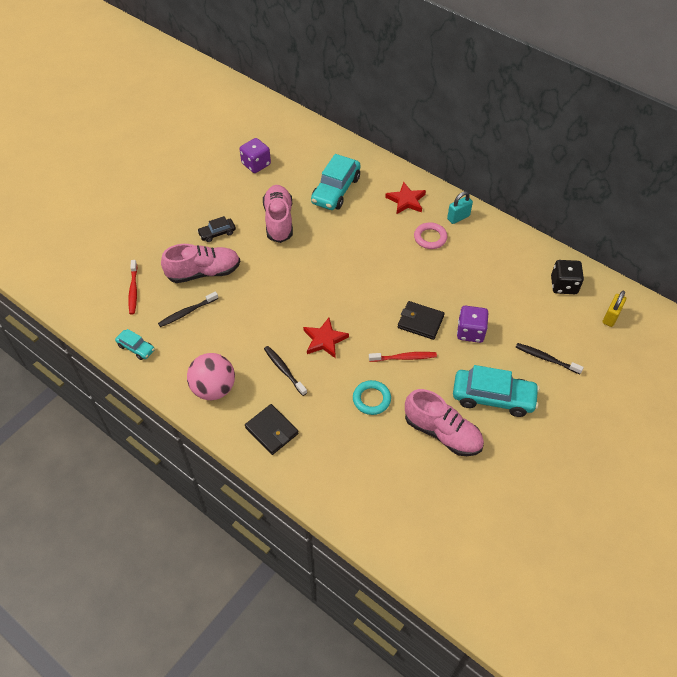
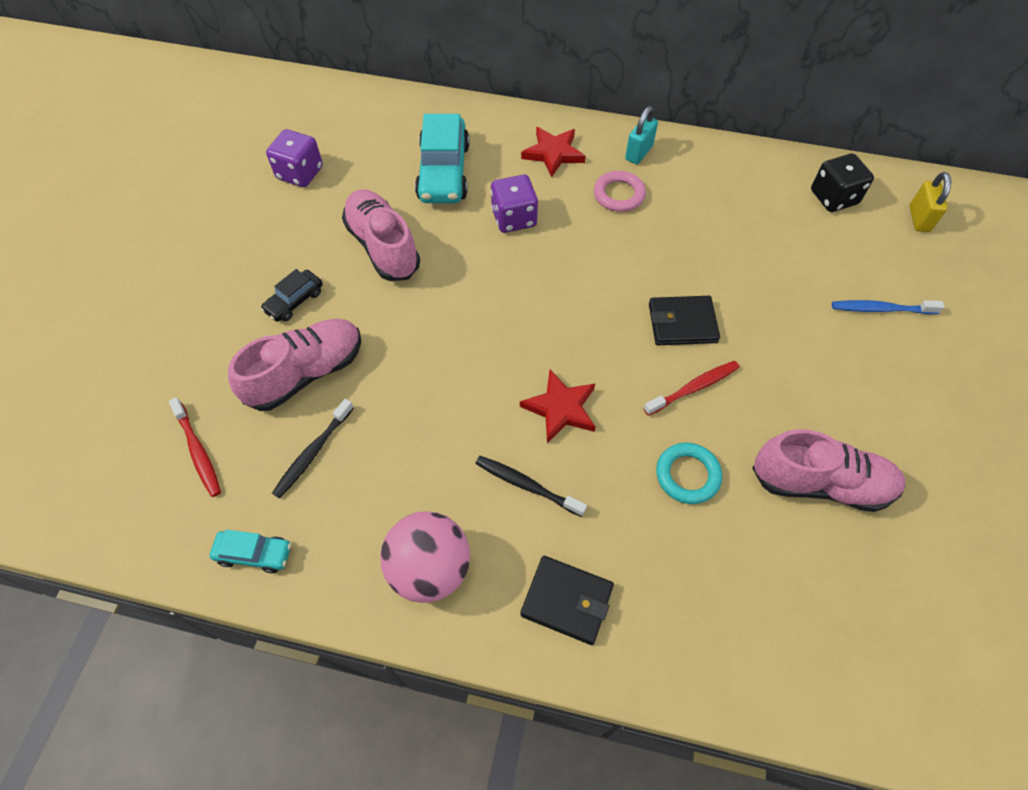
camera: 25 degrees left, 5 degrees up
(470, 332) = (759, 311): purple dice -> purple dice (514, 218)
(493, 397) = (852, 396): turquoise car -> none
(546, 358) = (881, 309): black toothbrush -> blue toothbrush

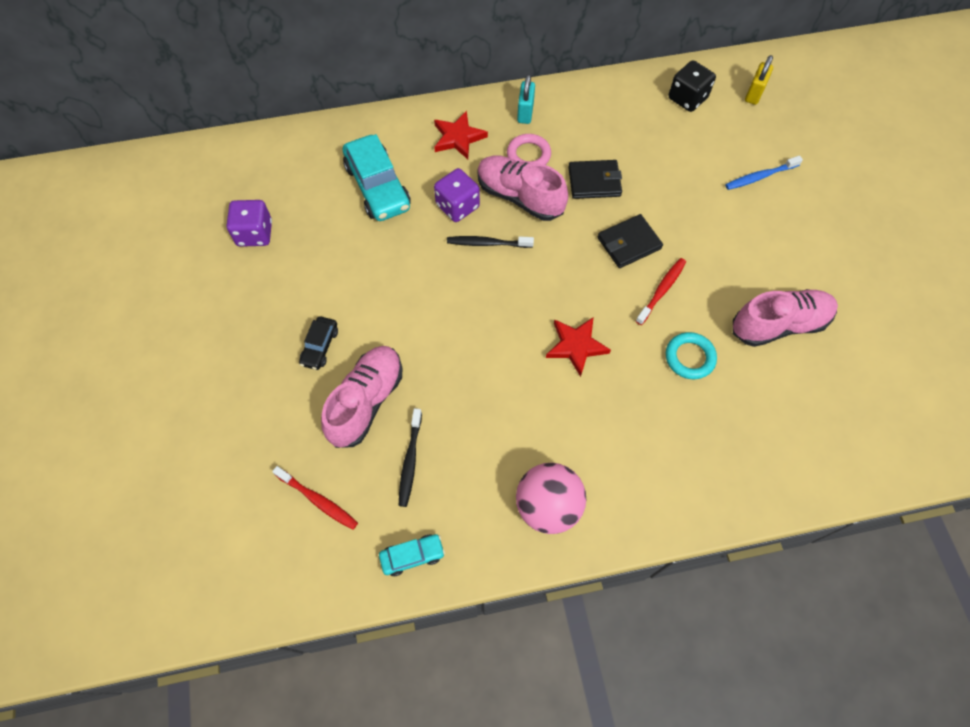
camera: 25 degrees left, 5 degrees up
(383, 247) = (365, 271): pink shoe -> pink shoe (519, 197)
(526, 485) = (583, 414): black toothbrush -> black toothbrush (487, 243)
(567, 601) = (654, 483): black wallet -> black wallet (594, 181)
(919, 219) = (754, 94): yellow padlock -> yellow padlock turned 45 degrees clockwise

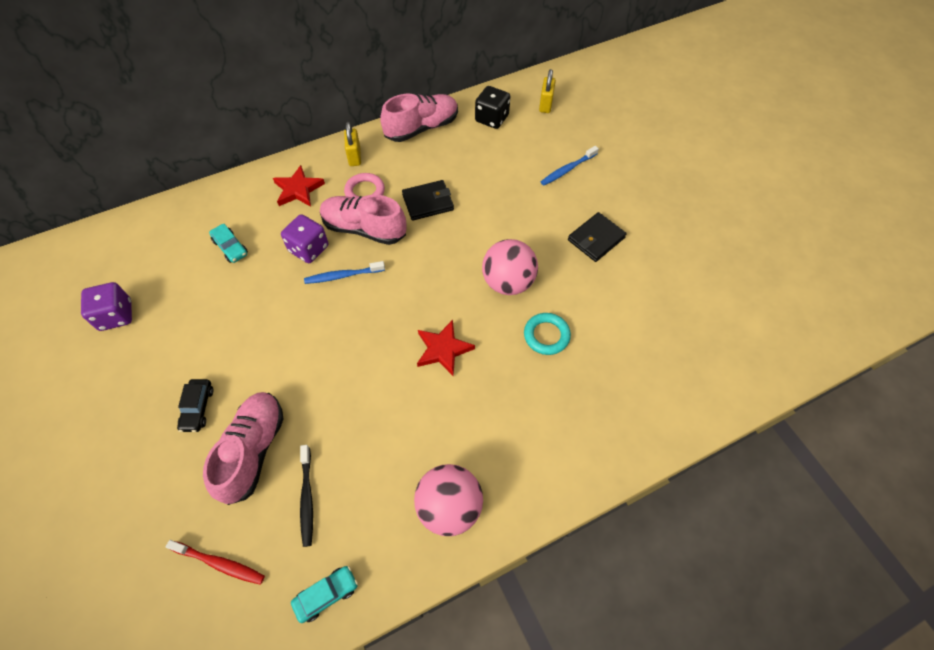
camera: 15 degrees left, 5 degrees down
(378, 187) = (231, 247): turquoise car -> turquoise car, size x0.52
(487, 243) = (343, 276): black toothbrush -> blue toothbrush
(525, 113) = (354, 157): turquoise padlock -> yellow padlock
(629, 243) = (470, 248): black wallet -> black wallet (596, 239)
(661, 290) = (508, 282): red toothbrush -> pink ball
(779, 324) = (615, 289): pink shoe -> pink shoe (421, 128)

